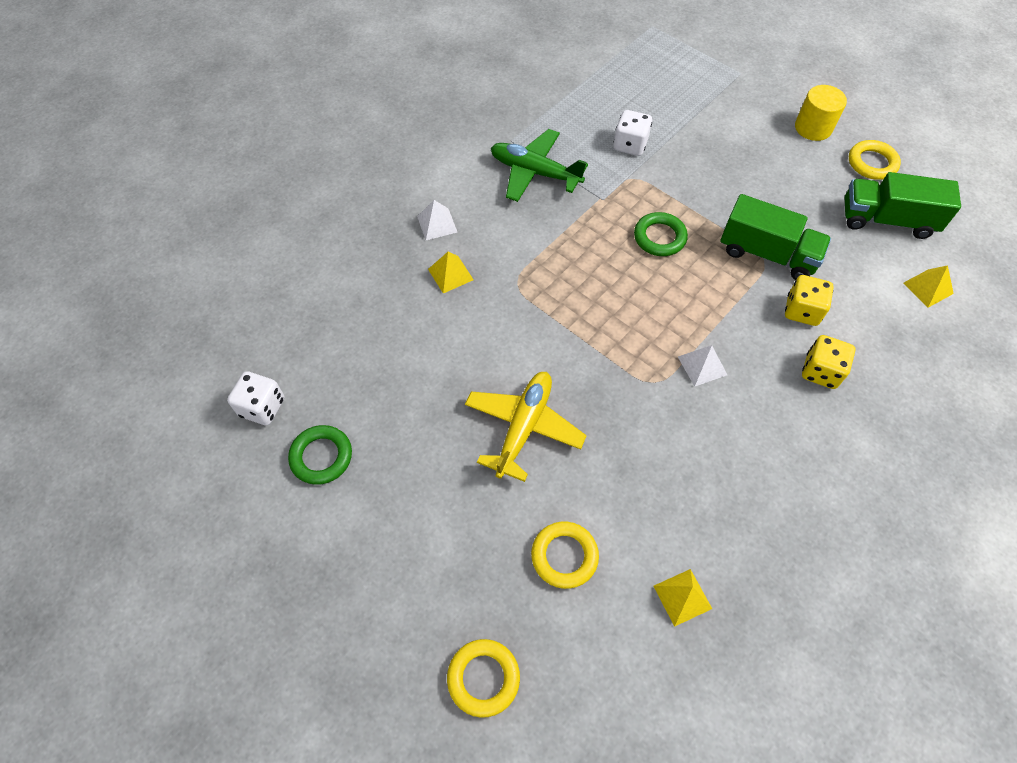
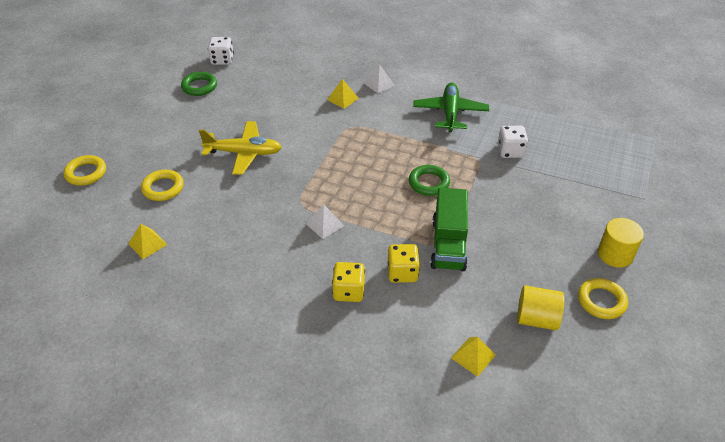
camera: 70 degrees right, 15 degrees down
(886, 220) = (536, 319): green truck -> yellow cylinder

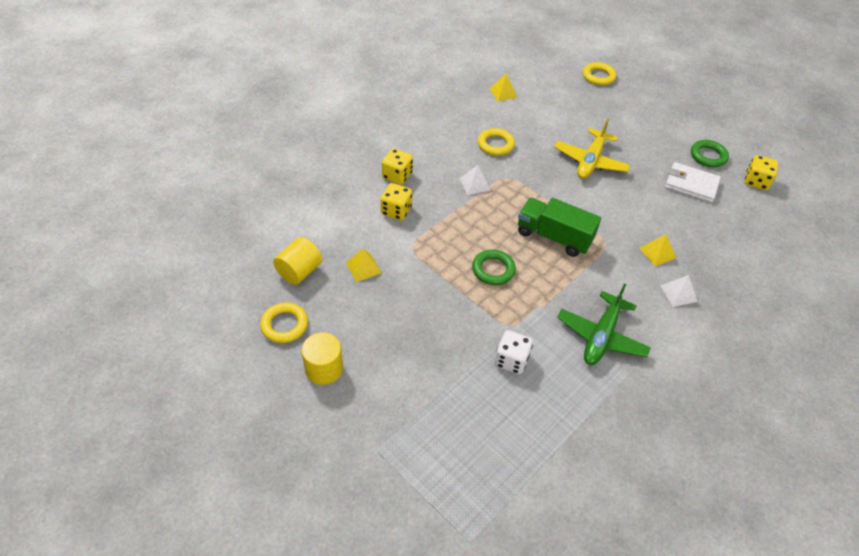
camera: 110 degrees right, 5 degrees up
(163, 188) = (563, 109): yellow ring -> yellow ring (495, 144)
(222, 60) = (756, 181): white dice -> yellow dice
(245, 91) = (691, 184): none -> white wallet
(448, 244) = (409, 251): green truck -> green truck (553, 237)
(450, 113) = (601, 336): green plane -> green plane turned 90 degrees clockwise
(473, 356) = (296, 219): yellow pyramid -> yellow pyramid (363, 267)

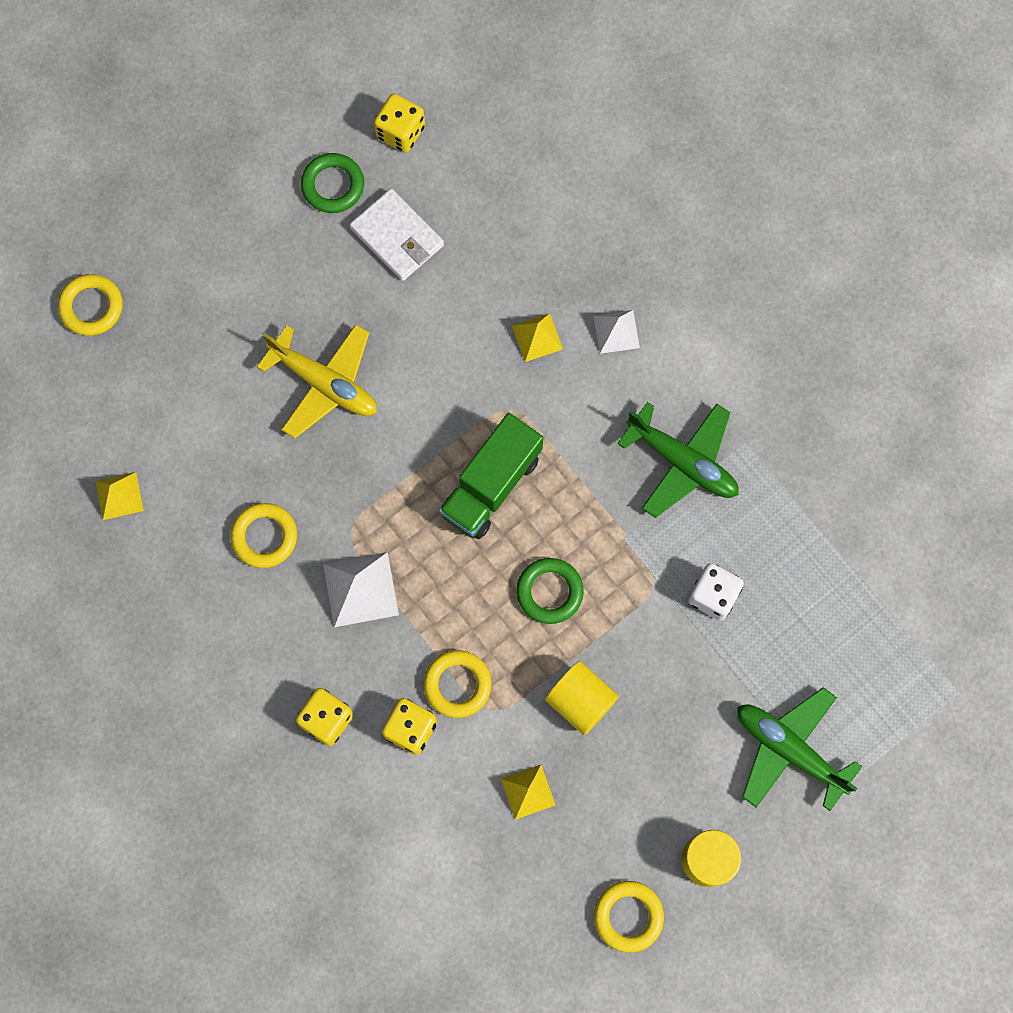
camera: 80 degrees left, 25 degrees up
(299, 271) = (527, 893): yellow cylinder -> yellow cylinder (580, 701)
(407, 416) = (789, 750): none -> green plane
(426, 230) = (457, 685): none -> yellow ring
(475, 184) = (360, 589): white pyramid -> white pyramid, size x1.56
(691, 184) = (397, 237): white wallet -> white wallet turned 75 degrees counterclockwise

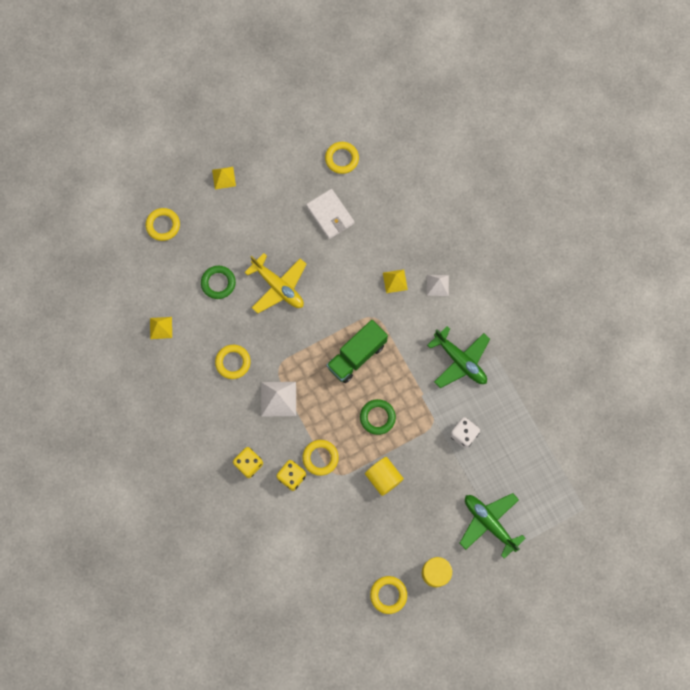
camera: 10 degrees right, 0 degrees up
(333, 185) = (301, 181): green ring -> green ring (218, 283)
(400, 132) = (342, 159): yellow dice -> yellow ring
(528, 791) = (347, 520): yellow pyramid -> yellow pyramid (224, 177)

